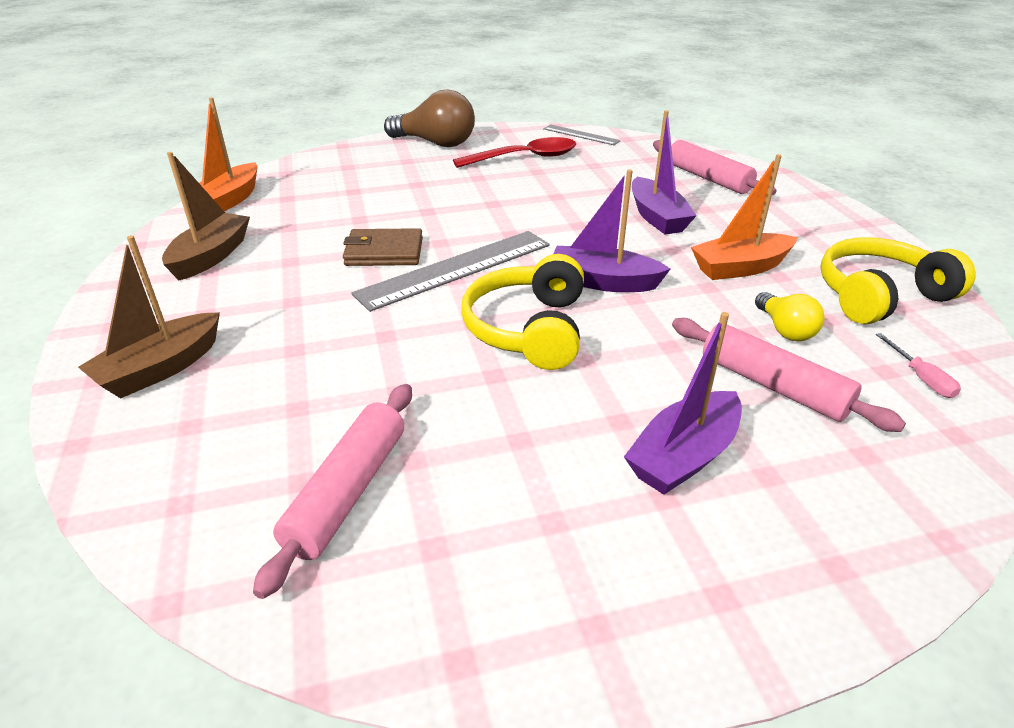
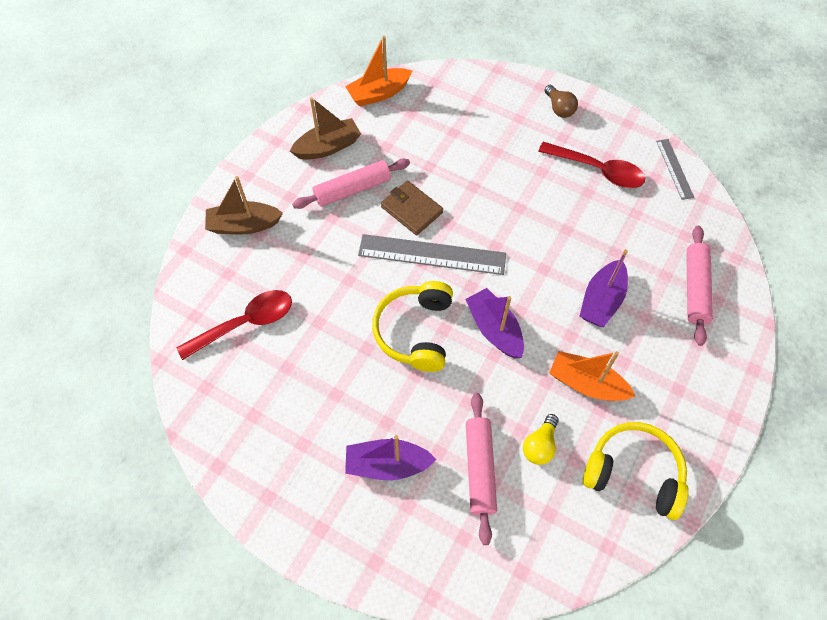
camera: 45 degrees right, 25 degrees up
(286, 457) = (245, 323): none -> red spoon
(348, 492) = (250, 362): pink rolling pin -> pink rolling pin (352, 189)
(435, 143) = (559, 108): brown light bulb -> brown light bulb, size x0.55
(528, 329) = (415, 331): yellow headphones -> yellow headphones turned 45 degrees counterclockwise
(920, 378) = (559, 533): pink screwdriver -> none

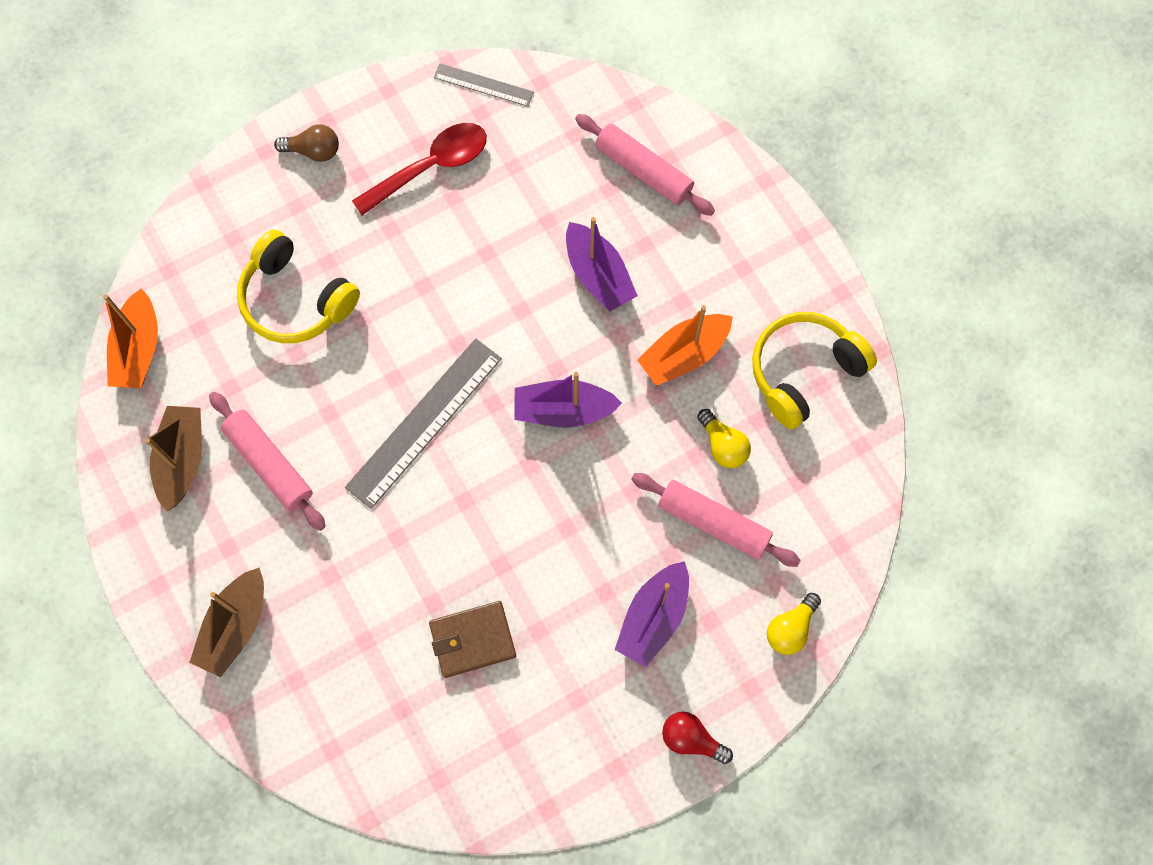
camera: 60 degrees left, 10 degrees up
(245, 323) = (381, 691): red spoon -> none
(314, 538) = (691, 739): none -> red light bulb
(352, 189) = (270, 464): pink rolling pin -> pink rolling pin turned 45 degrees counterclockwise
(411, 210) = (346, 410): brown wallet -> brown wallet (472, 640)
(415, 331) = (513, 499): yellow headphones -> yellow headphones (295, 300)
(435, 568) = (790, 628): none -> yellow light bulb

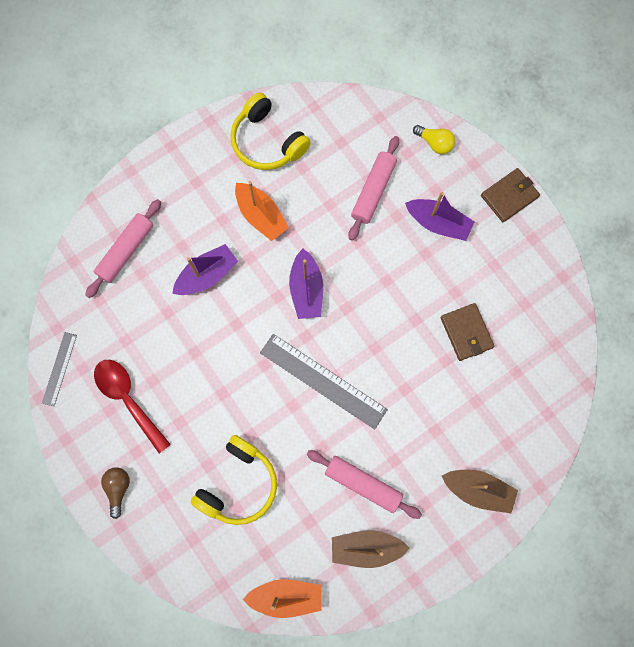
camera: 95 degrees left, 5 degrees up
(270, 464) = (363, 484): pink rolling pin -> pink rolling pin turned 75 degrees clockwise
(691, 739) = (509, 196): red light bulb -> brown wallet
(723, 445) = (321, 188): yellow light bulb -> none

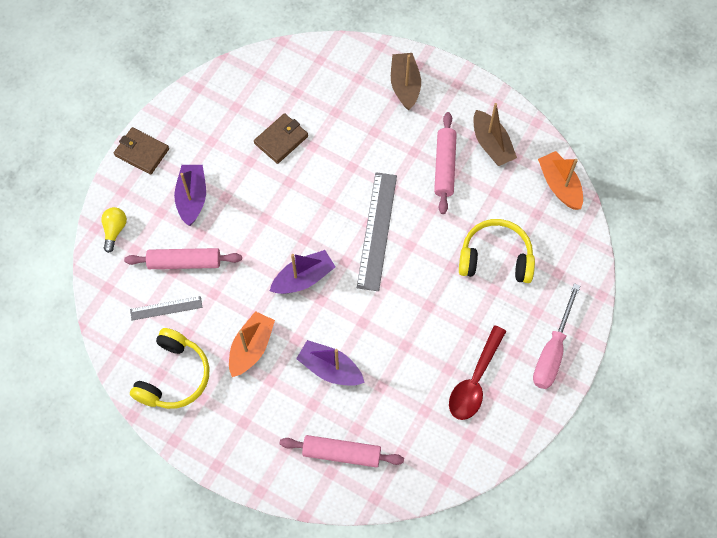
camera: 115 degrees left, 10 degrees down
(59, 369) = (480, 456): grey ruler -> grey ruler (166, 308)
(118, 488) = (552, 351): brown light bulb -> pink screwdriver

